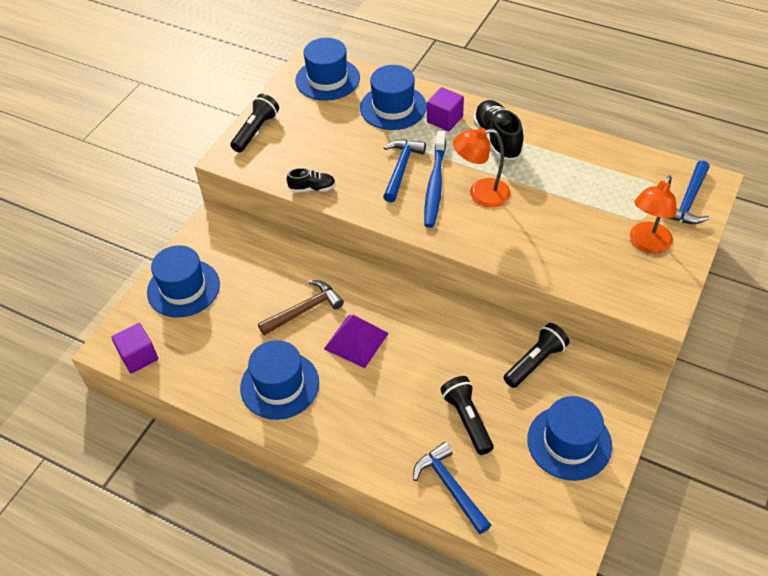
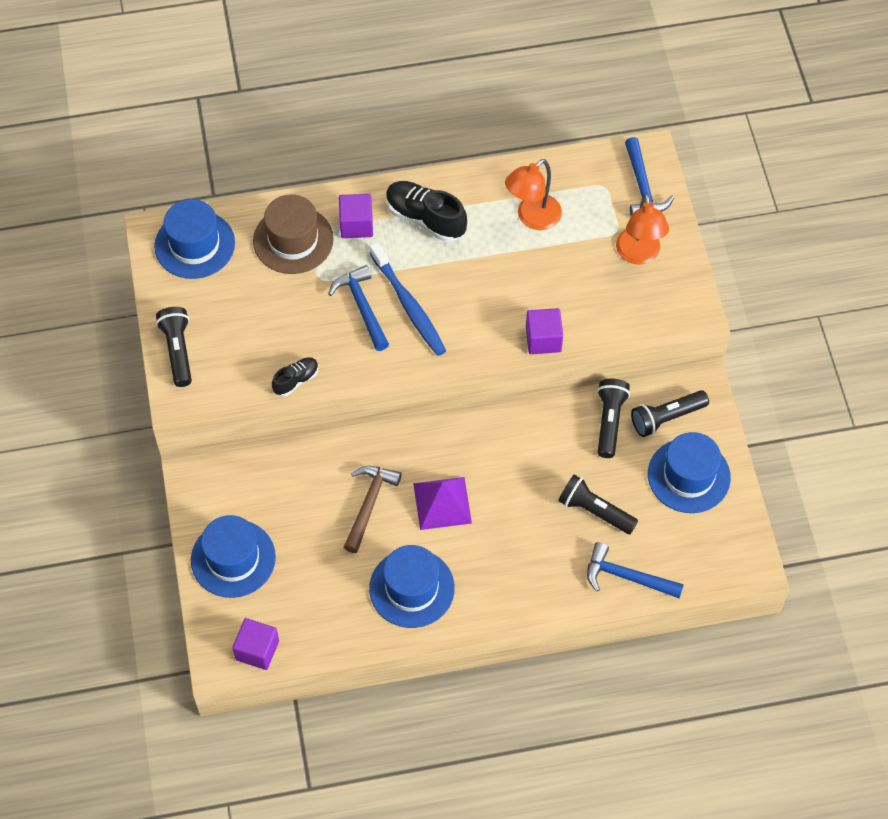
camera: 40 degrees left, 10 degrees up
(393, 107) = (293, 240): blue hat -> brown hat
(480, 194) = (458, 289): orange lamp -> orange lamp (532, 218)
(516, 260) = (543, 339): none -> purple cube
(585, 387) = (666, 418): none -> black flashlight

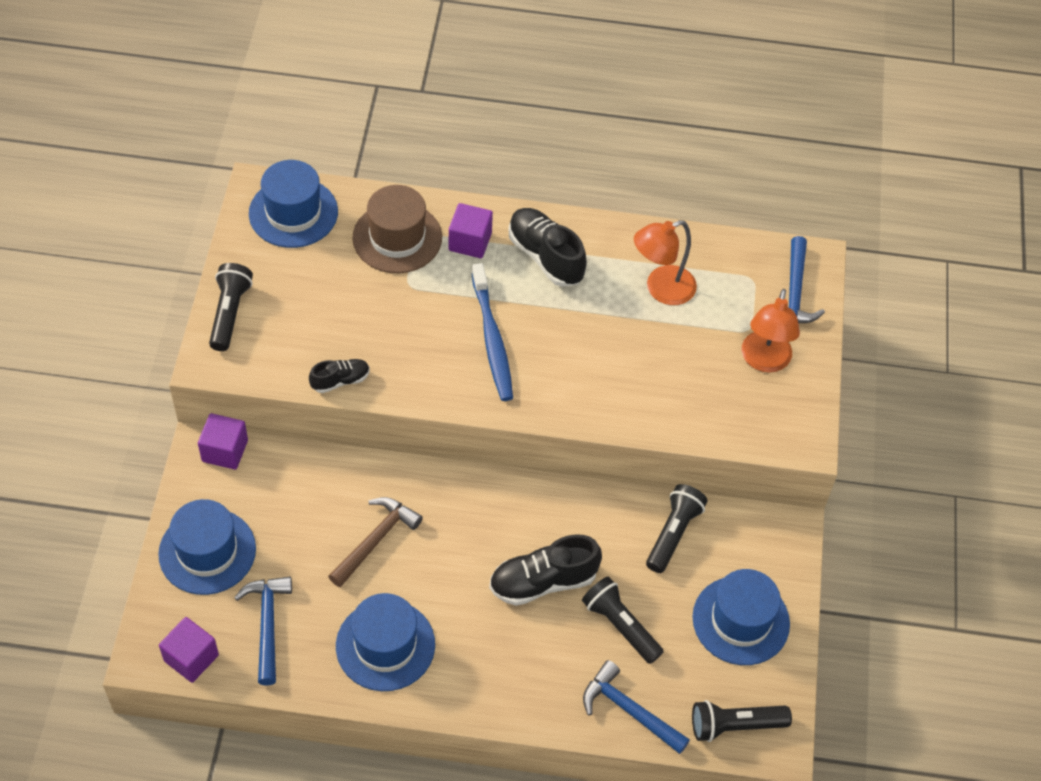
camera: 15 degrees right, 5 degrees down
(362, 307) = (442, 326): blue hammer -> blue hammer (267, 625)
(442, 503) = (455, 564): purple pyramid -> none
(519, 495) = (543, 582): none -> black shoe
(543, 339) = (624, 419): purple cube -> purple cube (225, 451)
(666, 418) = (738, 550): black flashlight -> black flashlight (734, 726)

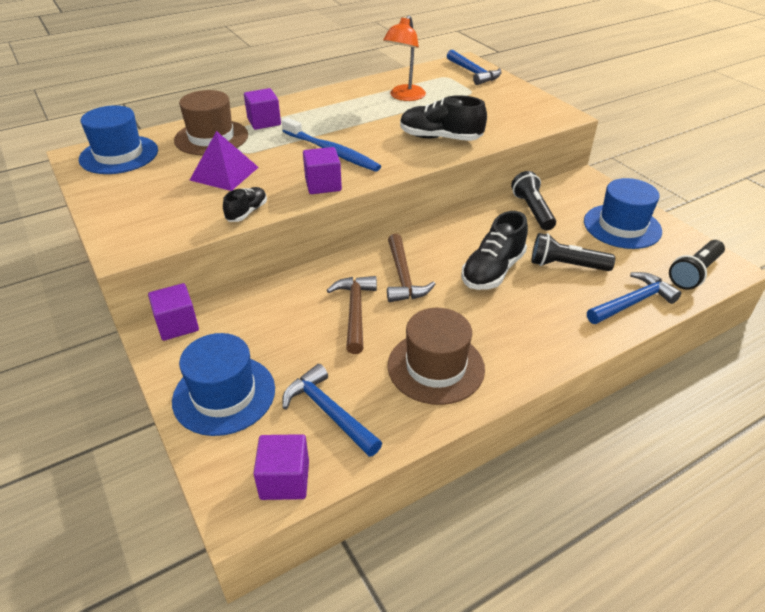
camera: 35 degrees left, 15 degrees down
(229, 313) = (115, 218): black flashlight -> none
(365, 308) = (224, 173): none -> purple pyramid
(385, 645) = (435, 367): blue hat -> brown hat
(438, 386) = (323, 185): none -> purple cube
(454, 530) = (403, 277): none -> brown hammer
(545, 256) = (320, 110): black shoe -> black shoe (440, 138)
(629, 710) = (632, 302): blue hammer -> blue hammer turned 150 degrees clockwise
(764, 361) = (497, 98): orange lamp -> none

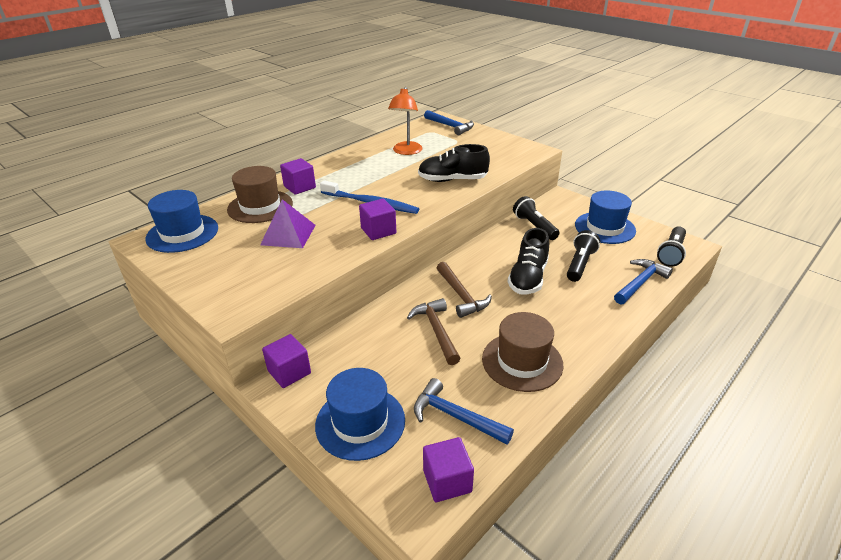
camera: 15 degrees left, 5 degrees down
(247, 212) = (326, 263): black shoe -> none
(566, 265) = (579, 264): black flashlight -> black flashlight turned 120 degrees clockwise

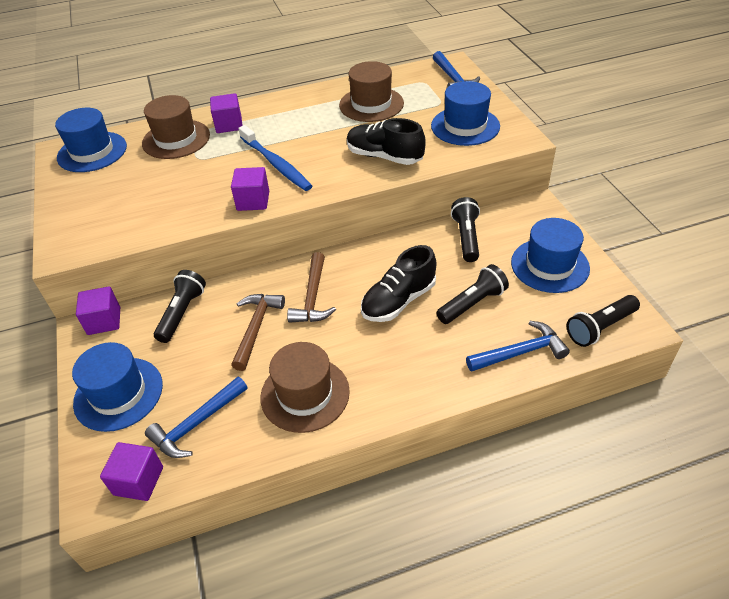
camera: 30 degrees right, 10 degrees up
(288, 234) = (172, 180): purple pyramid -> none
(360, 341) = (182, 313): none -> black flashlight
(406, 151) = (371, 104): orange lamp -> brown hat
(455, 416) = (197, 424): blue hammer -> blue hammer turned 105 degrees counterclockwise
(490, 151) = (465, 126): none -> blue hat

